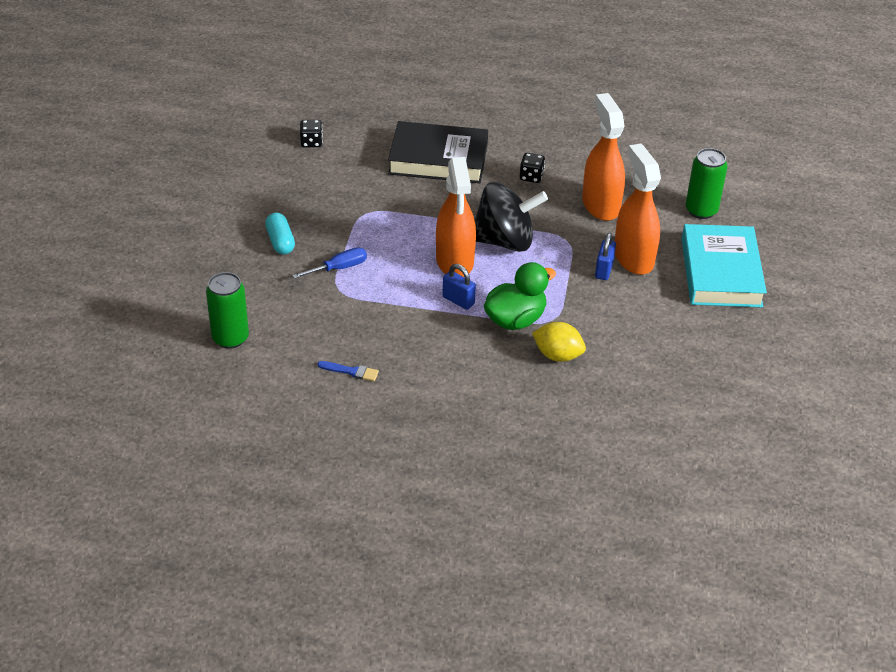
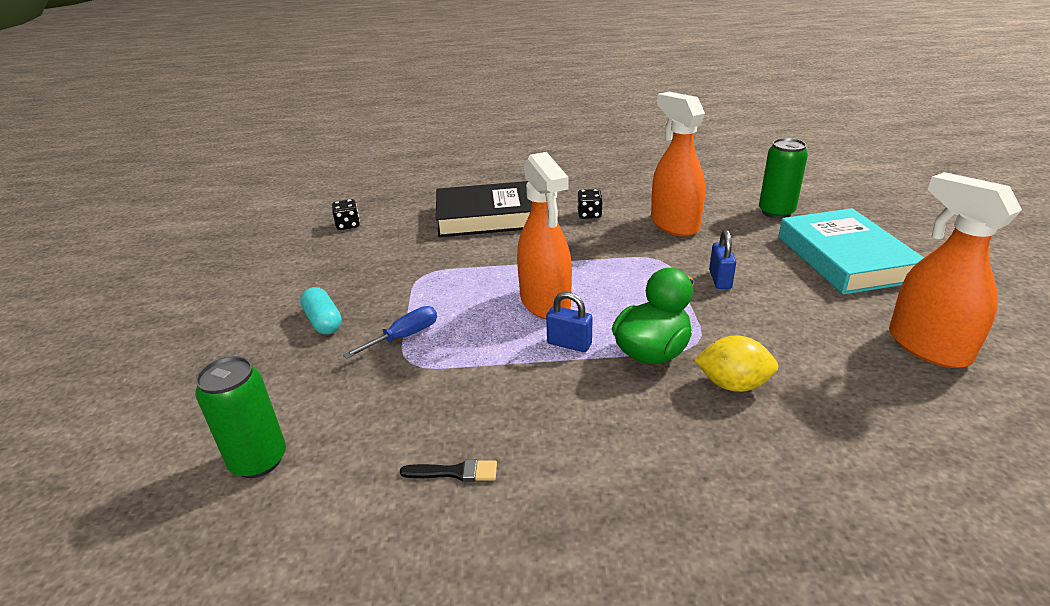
camera: 10 degrees left, 10 degrees down
(351, 371) = (454, 472): blue brush -> black brush
(504, 241) = (592, 273): black spinning top -> none
(633, 258) = (742, 262): orange spray bottle -> orange spray bottle (927, 346)

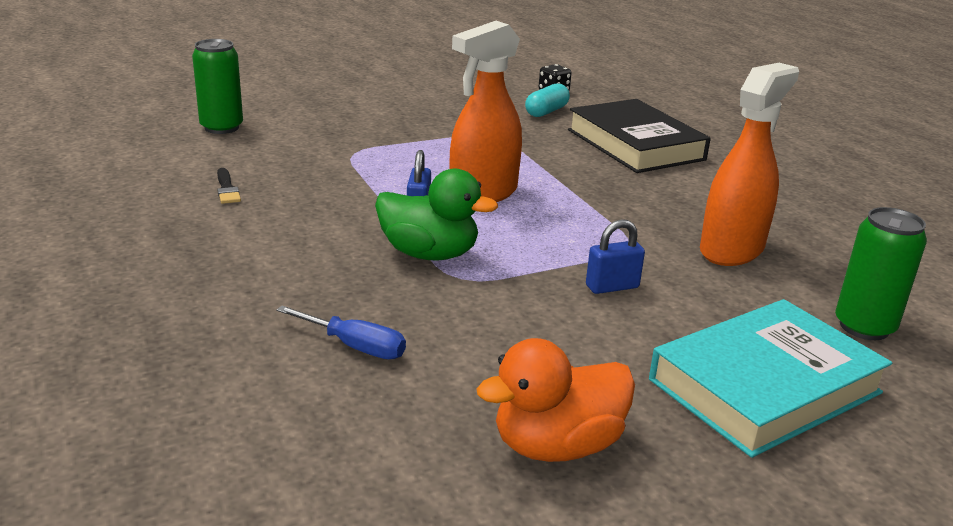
camera: 65 degrees right, 5 degrees down
(323, 321) = (391, 113): turquoise capsule -> turquoise capsule (546, 112)
(404, 337) = (387, 144): blue screwdriver -> blue screwdriver (355, 346)
(589, 214) = (700, 196): black dice -> none
(733, 384) = (395, 301): yellow lemon -> none
(927, 346) = (556, 445): orange spray bottle -> orange duck

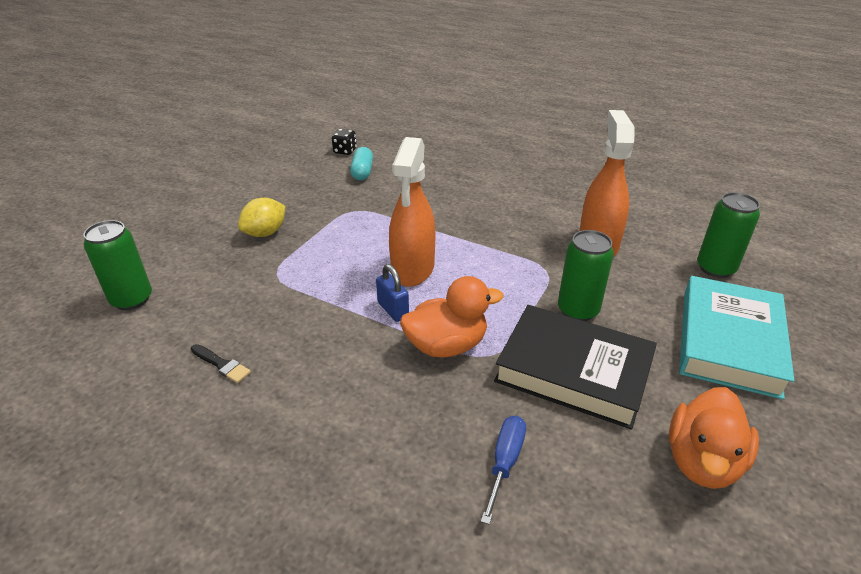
camera: 35 degrees left, 10 degrees up
(355, 346) = (505, 462): blue screwdriver -> blue screwdriver turned 60 degrees counterclockwise
(386, 124) = (265, 233): none -> yellow lemon
(429, 254) = (446, 345): green duck -> orange duck
(612, 287) = (578, 310): blue padlock -> green can
(635, 145) = (449, 179): black book -> black book (573, 371)

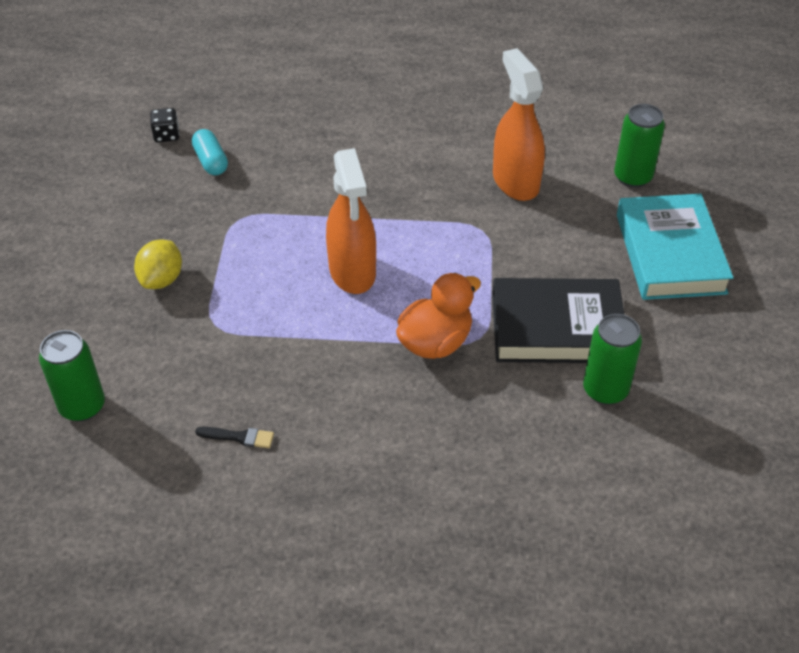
camera: 25 degrees left, 10 degrees up
(393, 310) = (362, 323): blue padlock -> none
(505, 462) = (542, 427): blue screwdriver -> none
(578, 310) = (532, 265): green can -> green can (605, 390)
(702, 461) = (686, 369): orange duck -> none

